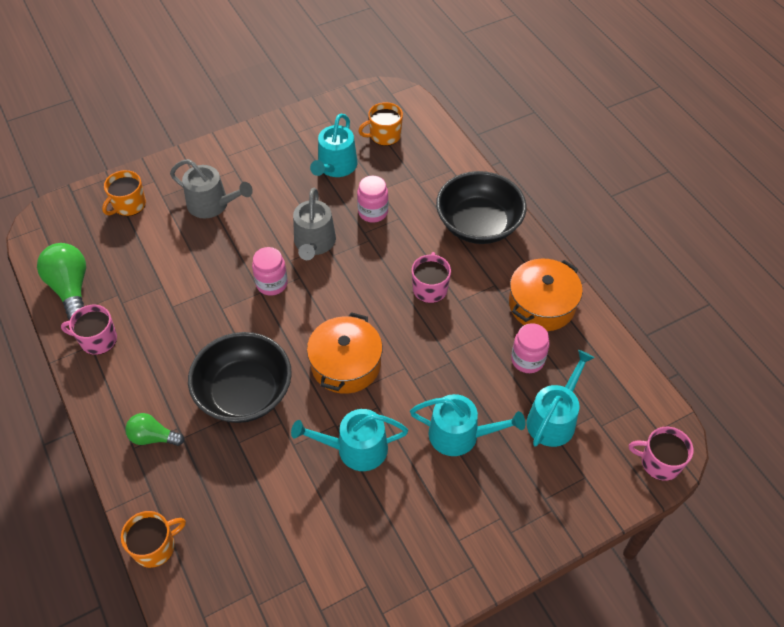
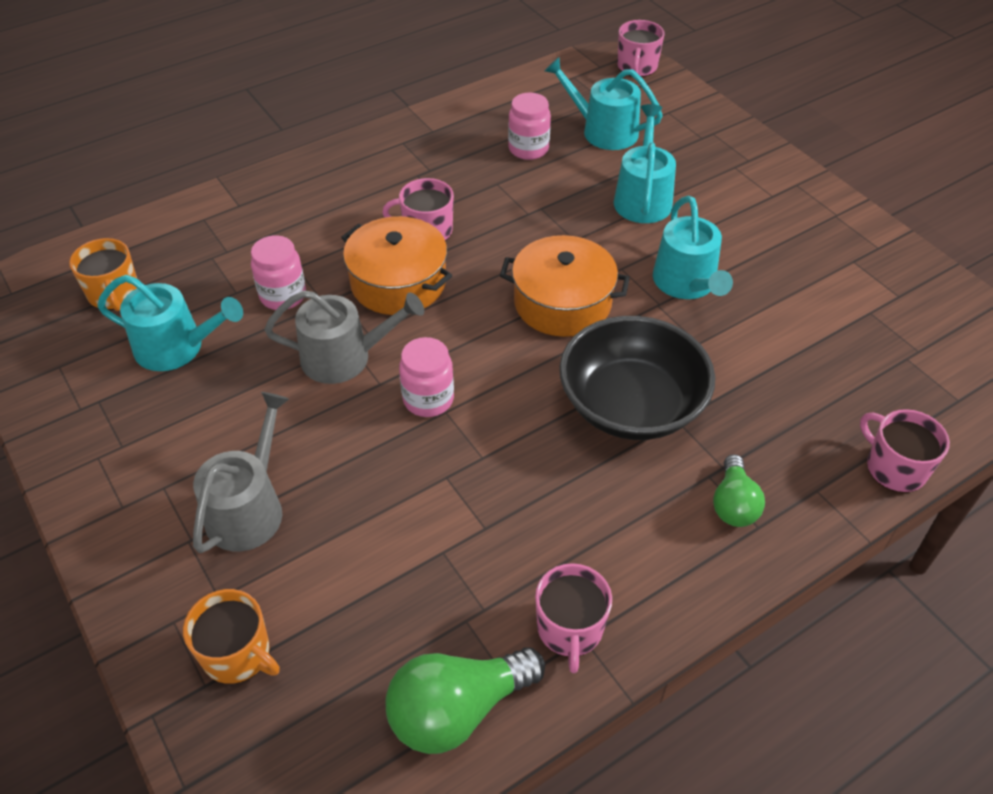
camera: 95 degrees left, 5 degrees down
(155, 546) = (894, 467): orange mug -> pink mug
(478, 224) = (313, 190): black bowl -> none
(542, 304) = (445, 138): orange pot -> orange pot (398, 282)

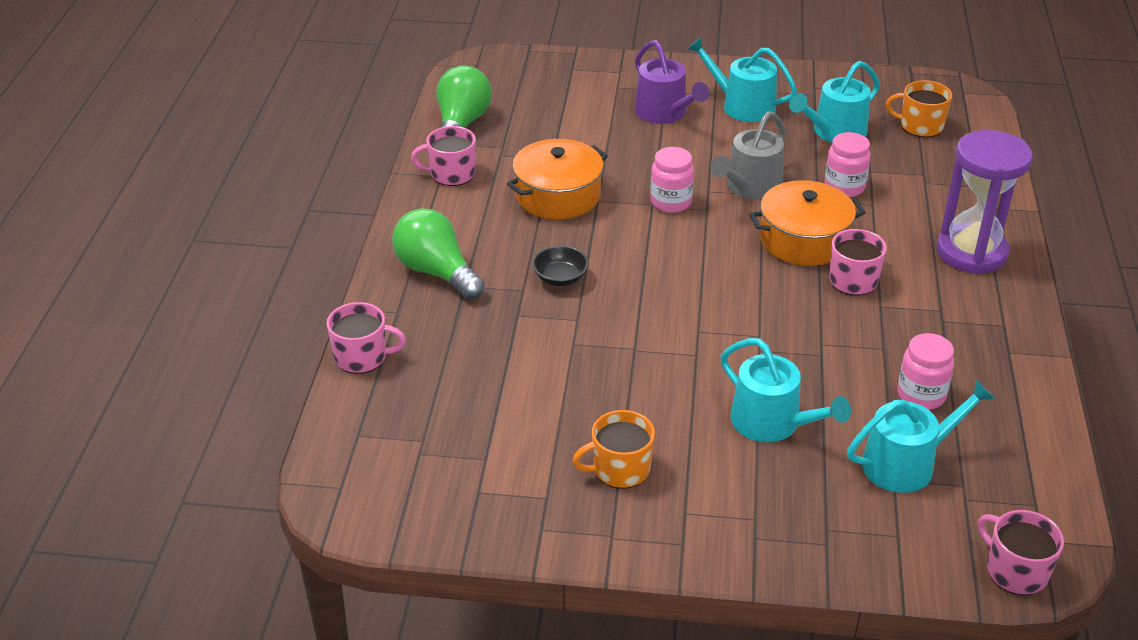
camera: 130 degrees right, 10 degrees down
(238, 654) = (576, 81): orange mug -> orange mug (620, 469)
(249, 508) = (664, 113): grey watering can -> purple watering can
(319, 188) = (971, 252): none -> purple hourglass
(562, 302) = (693, 303): orange pot -> orange pot (558, 196)
(570, 629) = (451, 174): pink mug -> pink mug turned 45 degrees counterclockwise
(631, 405) = (560, 278): black bowl -> black bowl, size x0.44
(687, 283) = (638, 378): turquoise watering can -> turquoise watering can (742, 106)
(733, 504) = (437, 272): green light bulb -> green light bulb, size x1.62

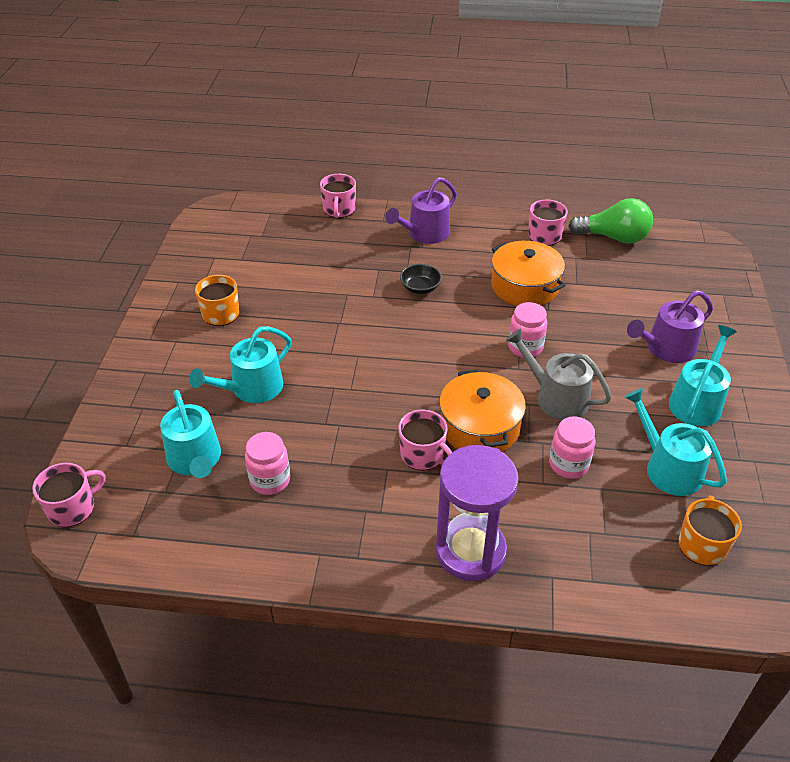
camera: 90 degrees right, 5 degrees up
(437, 272) = (425, 234): green light bulb -> purple watering can

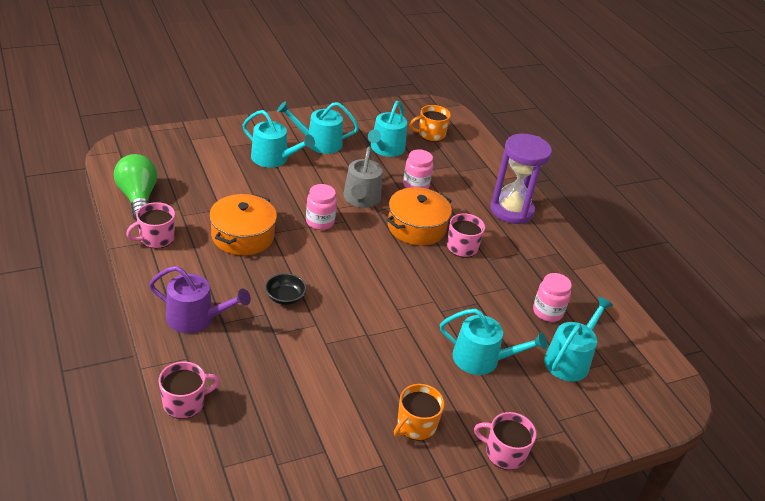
camera: 125 degrees left, 5 degrees down
(72, 508) = (667, 408): pink mug -> pink mug (504, 453)
(666, 348) = (273, 158): purple watering can -> turquoise watering can

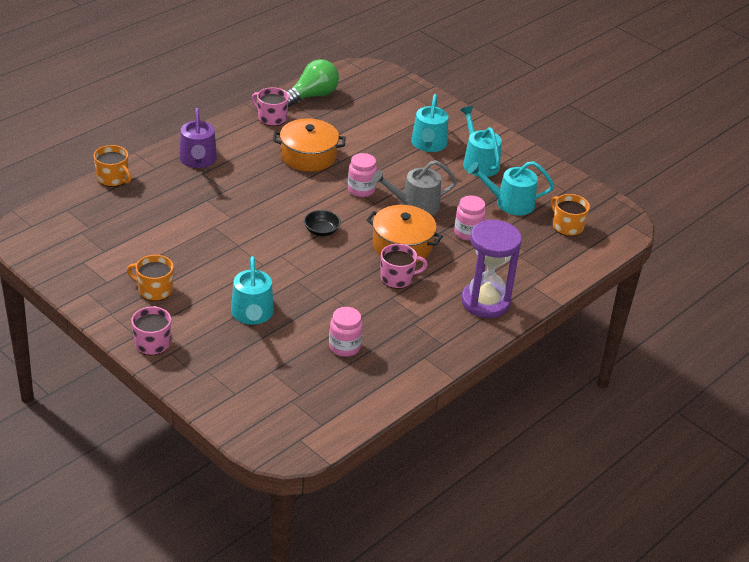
camera: 70 degrees right, 0 degrees up
(185, 403) = (113, 178): pink mug -> orange mug
(285, 297) = (251, 194): black bowl -> black bowl (321, 231)
(569, 360) = (288, 369): turquoise watering can -> none

